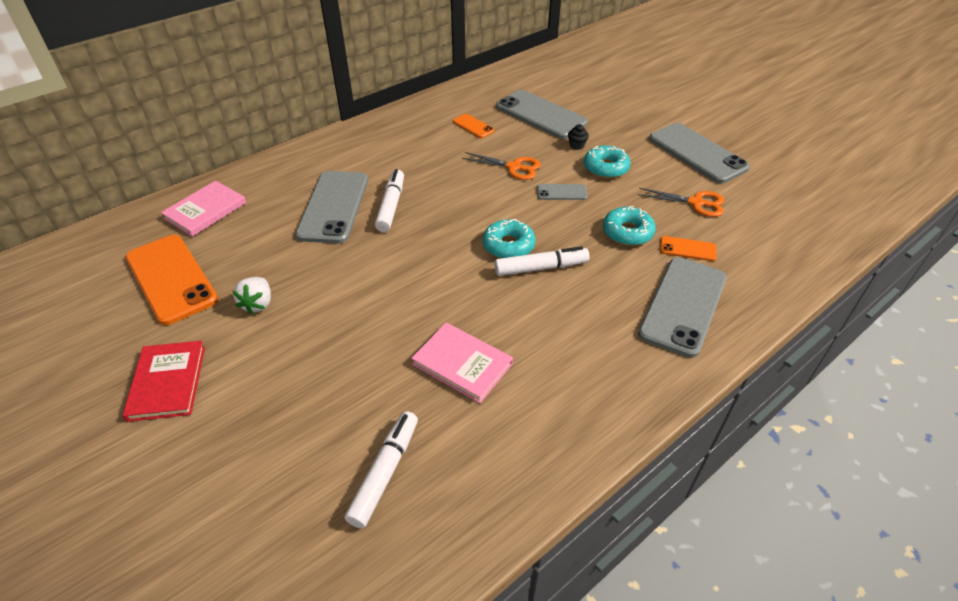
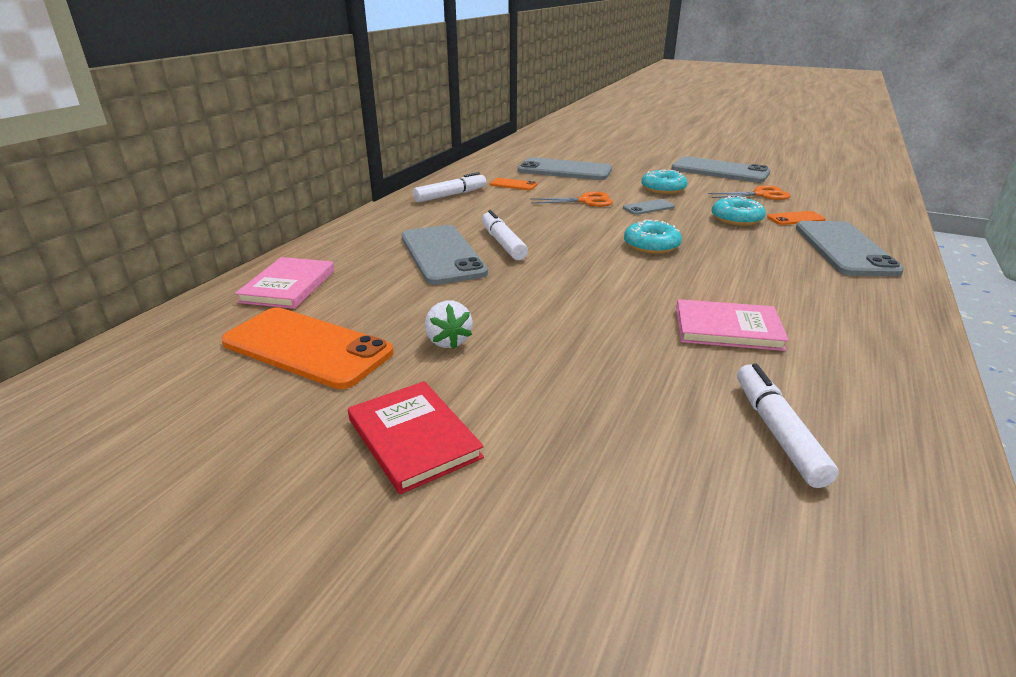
camera: 25 degrees left, 15 degrees down
(541, 268) = (700, 252): white marker -> white marker (450, 195)
(576, 145) = (620, 181): black cupcake -> none

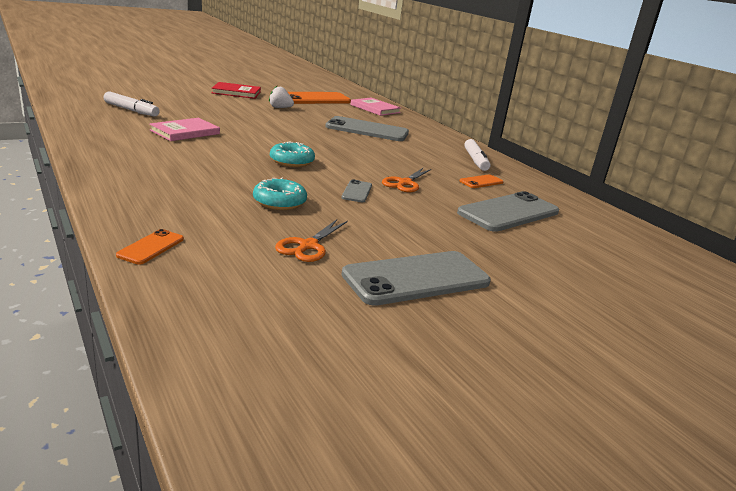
camera: 120 degrees right, 5 degrees down
(503, 243) = (361, 141): white marker -> none
(663, 189) = (394, 218): turquoise donut -> none
(795, 219) = (234, 220): orange phone -> orange phone (151, 247)
(844, 249) = (163, 197): grey phone -> none

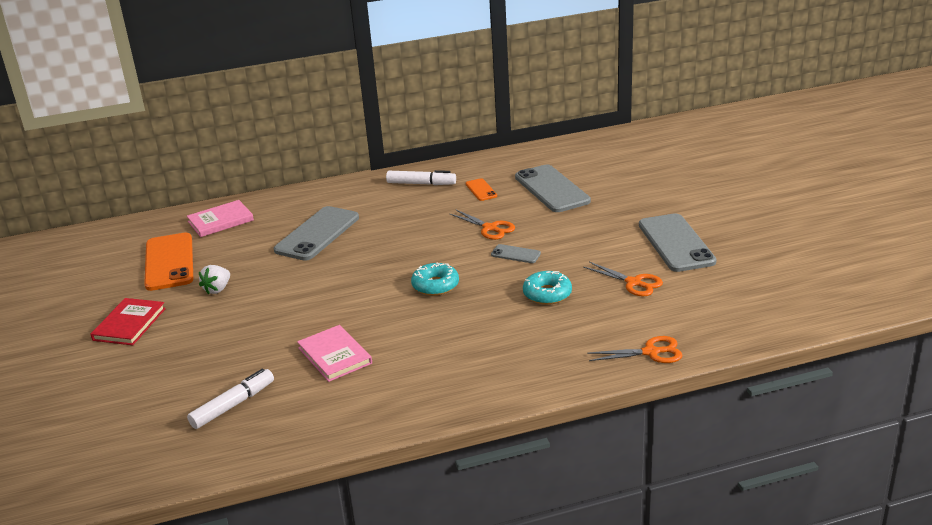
camera: 70 degrees left, 5 degrees up
(151, 247) = (651, 352): orange phone -> orange scissors

